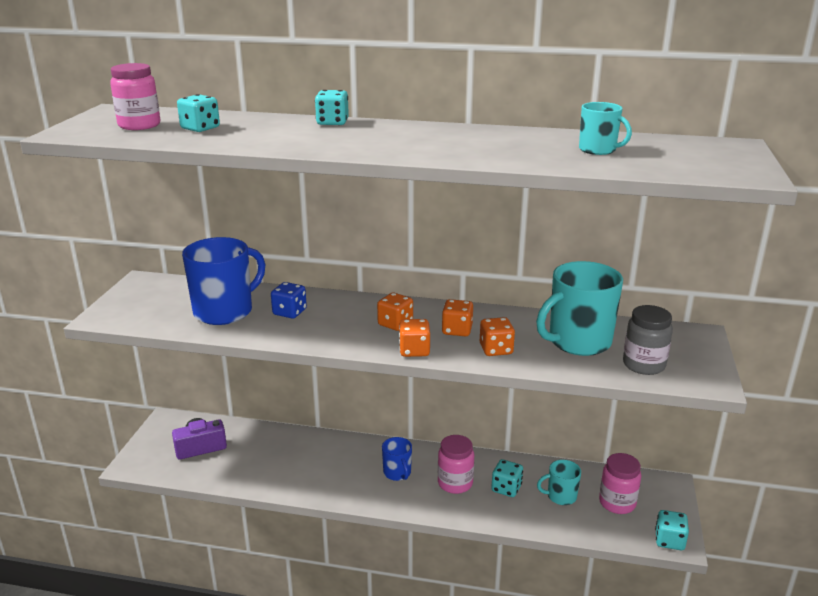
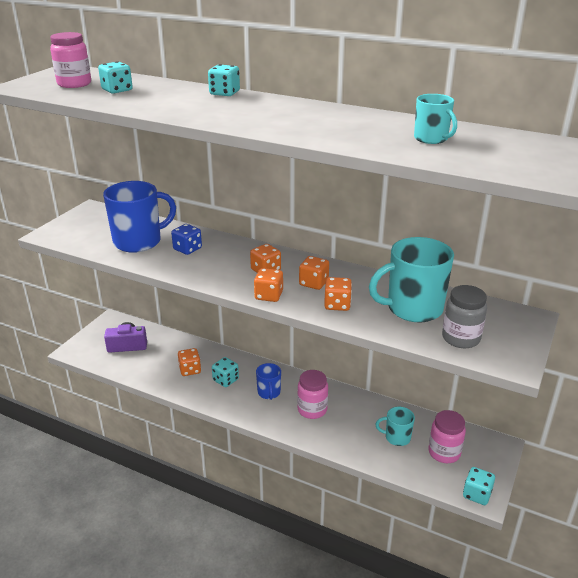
camera: 15 degrees right, 5 degrees up
(291, 463) = (190, 370): none -> orange dice
(506, 488) = (353, 422): turquoise dice -> turquoise dice (225, 380)

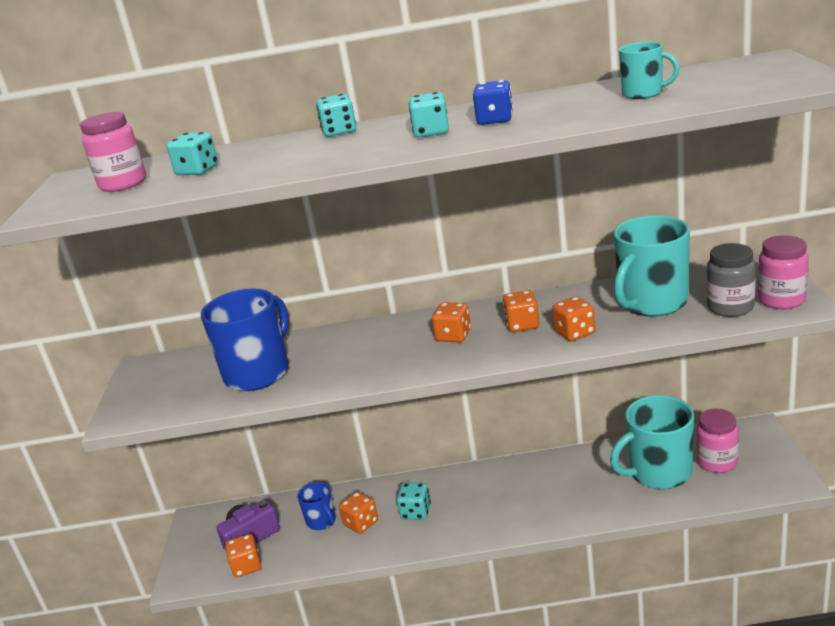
camera: 25 degrees left, 5 degrees down
(187, 249) = (331, 354): blue dice -> blue dice (495, 120)
(268, 295) = (491, 357): orange dice -> orange dice (247, 566)
(269, 393) = (480, 499): blue mug -> blue mug (321, 521)
(312, 410) = (545, 492): pink jar -> pink jar (781, 300)
(397, 437) = (658, 472): turquoise mug -> turquoise mug, size x1.92
(477, 494) = (786, 483): turquoise dice -> turquoise dice (431, 132)

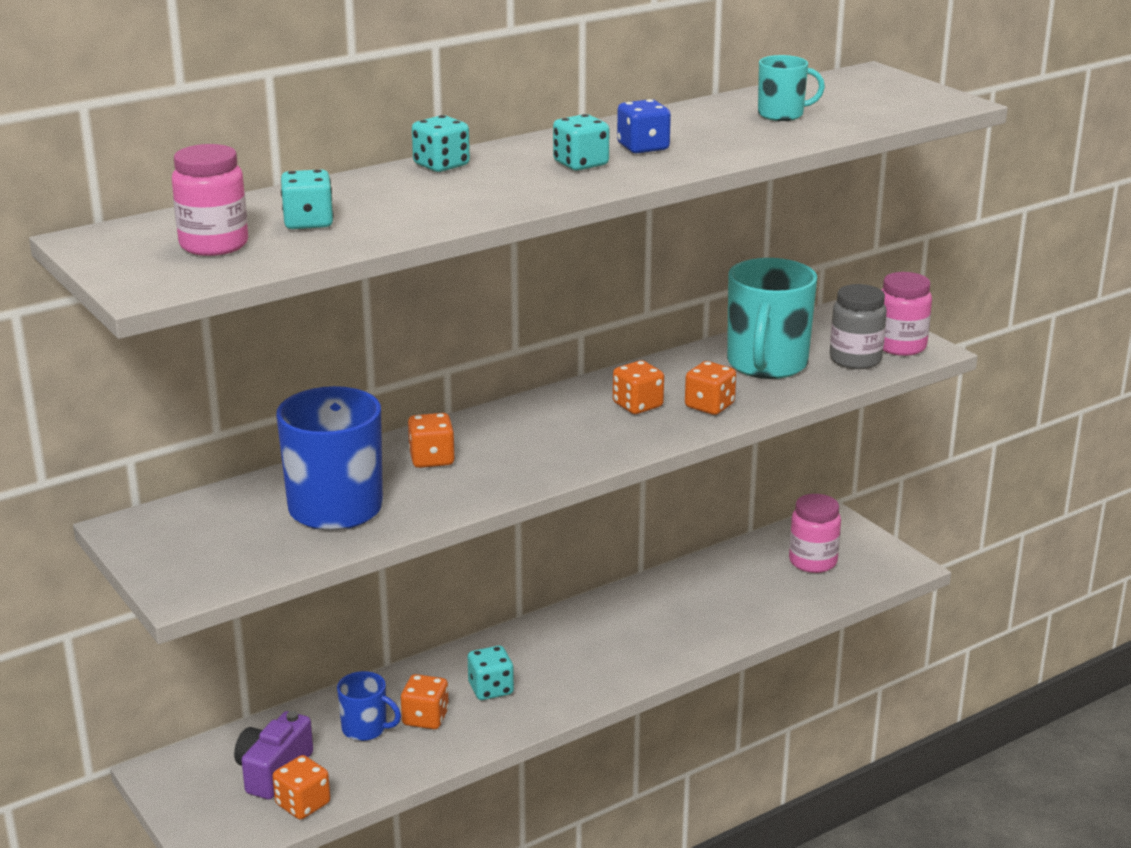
camera: 35 degrees left, 0 degrees up
(453, 336) = (563, 428): orange dice -> orange dice (432, 459)
(658, 472) = (756, 585): turquoise mug -> none

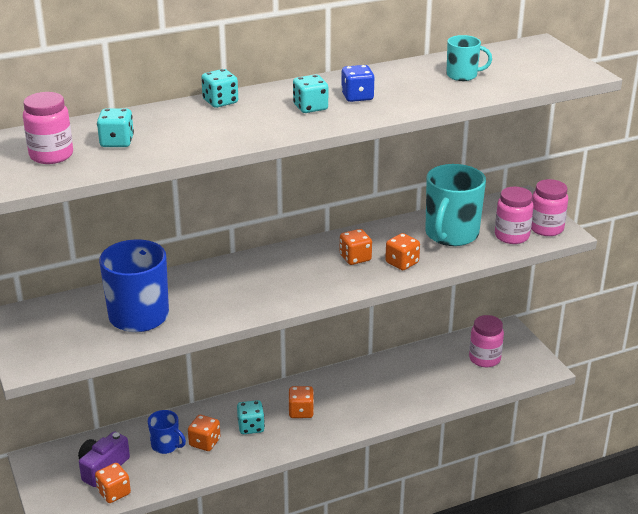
camera: 10 degrees right, 5 degrees up
(432, 459) = (210, 286): orange dice -> orange dice (301, 411)
(855, 360) = (511, 236): grey jar -> pink jar

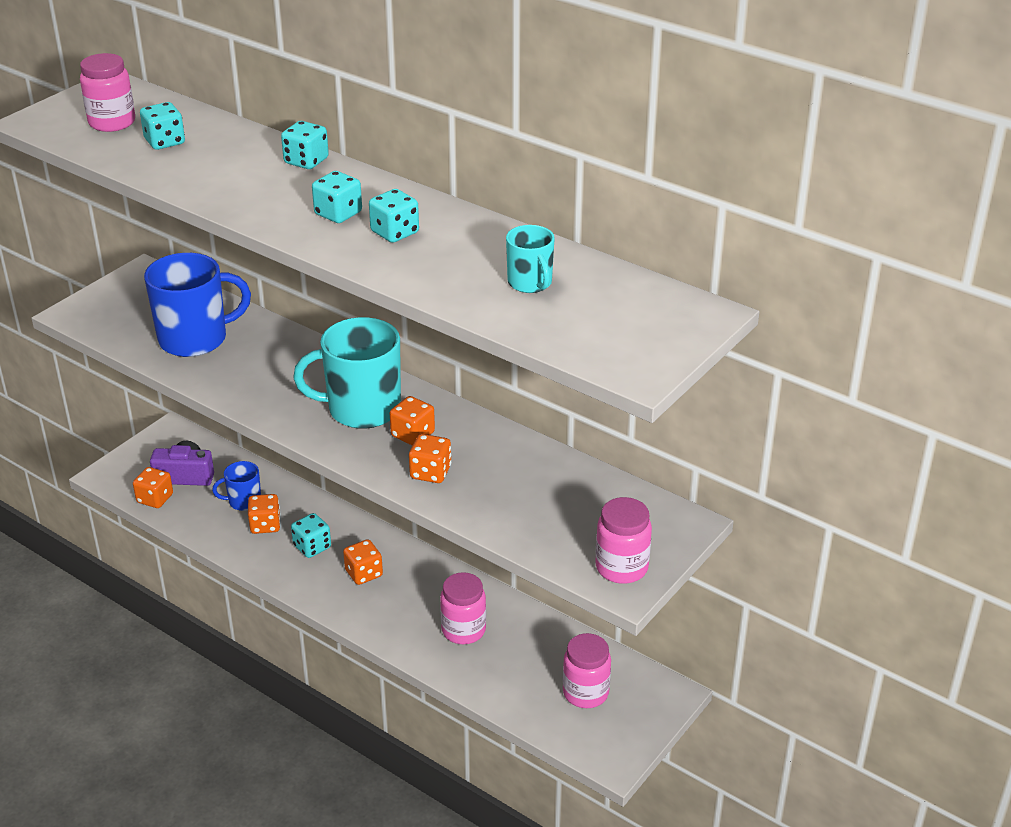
camera: 60 degrees right, 5 degrees up
(166, 445) = (243, 501): blue mug -> blue mug turned 75 degrees clockwise
(357, 96) = (395, 232): blue dice -> turquoise dice
(451, 234) = (531, 490): turquoise mug -> turquoise mug (362, 409)
(511, 236) = (573, 542): pink jar -> pink jar (463, 630)

